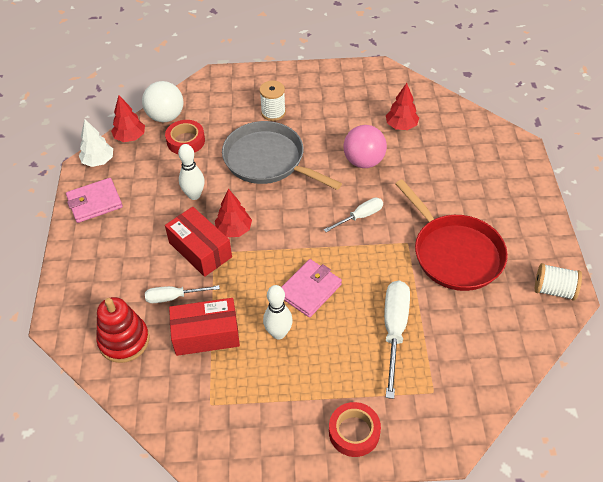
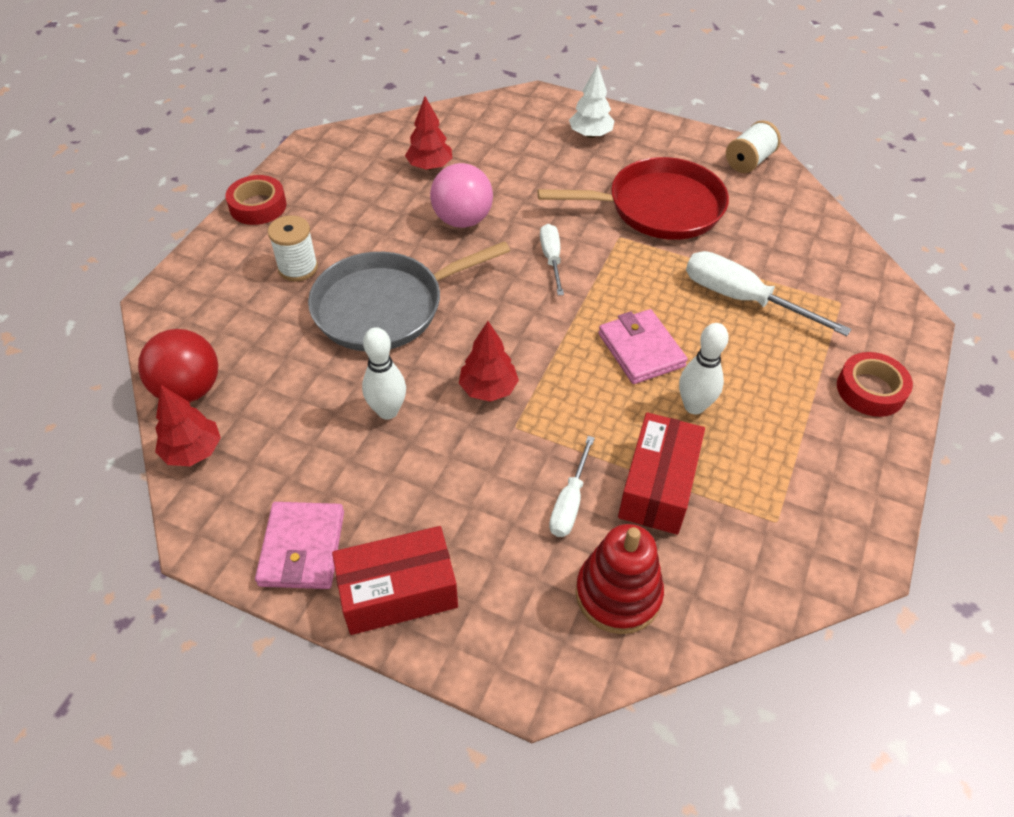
camera: 65 degrees left, 0 degrees up
(98, 161) = (210, 513): white tree -> white tree (590, 135)
(166, 116) = (189, 389): white ball -> red ball
(186, 141) = (266, 383): red tape -> red tape (258, 206)
(200, 250) = (500, 440): red box -> red box (398, 592)

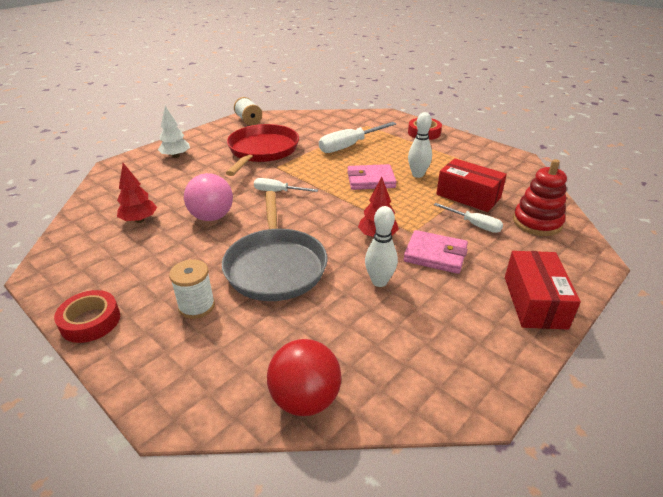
camera: 70 degrees left, 15 degrees down
(193, 451) = (382, 403): red tree -> none
(302, 548) = (495, 344): pink wallet -> pink wallet (435, 255)

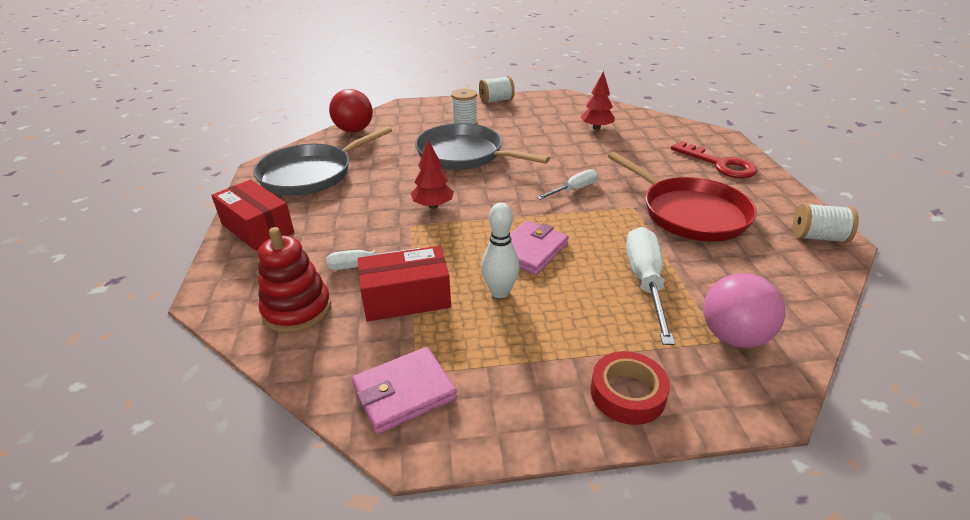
camera: 130 degrees right, 0 degrees up
(90, 321) = (496, 101): red tape -> white spool
(176, 156) = (719, 164): white tree -> red key
(212, 217) = (565, 151): pink ball -> pink ball (733, 336)
(379, 281) = (386, 182): white bowling pin -> none
(435, 255) = (368, 218): pink wallet -> pink wallet (404, 393)
(436, 344) = (310, 174): none -> grey pan

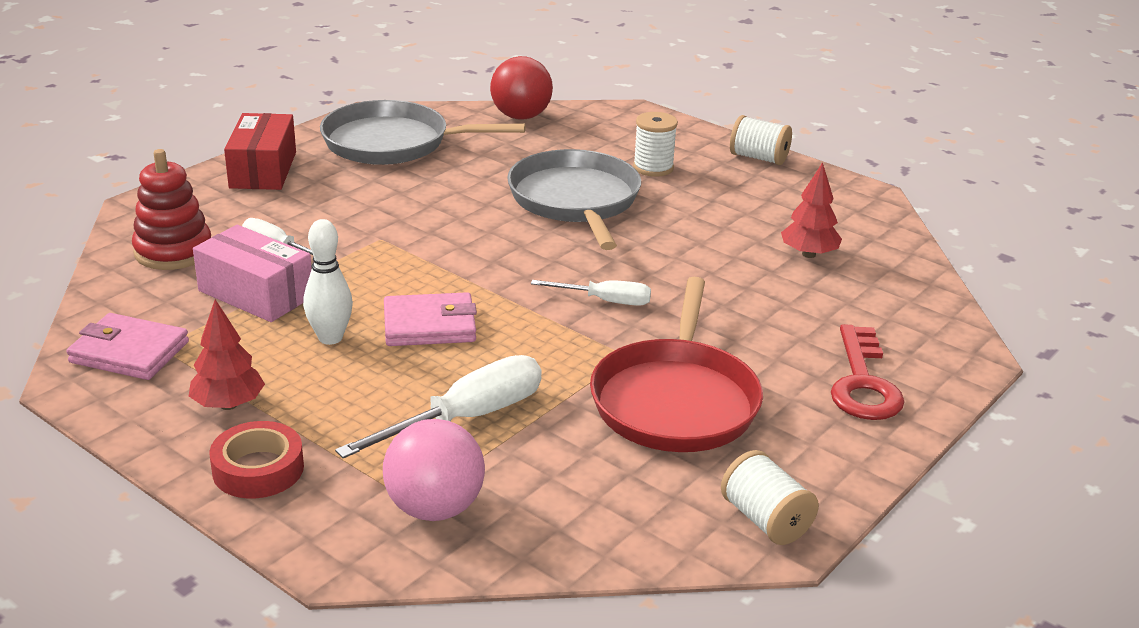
camera: 45 degrees right, 5 degrees down
(406, 298) = (256, 294): red box -> pink box
(433, 206) = (434, 233): red tree -> red tree (228, 405)

